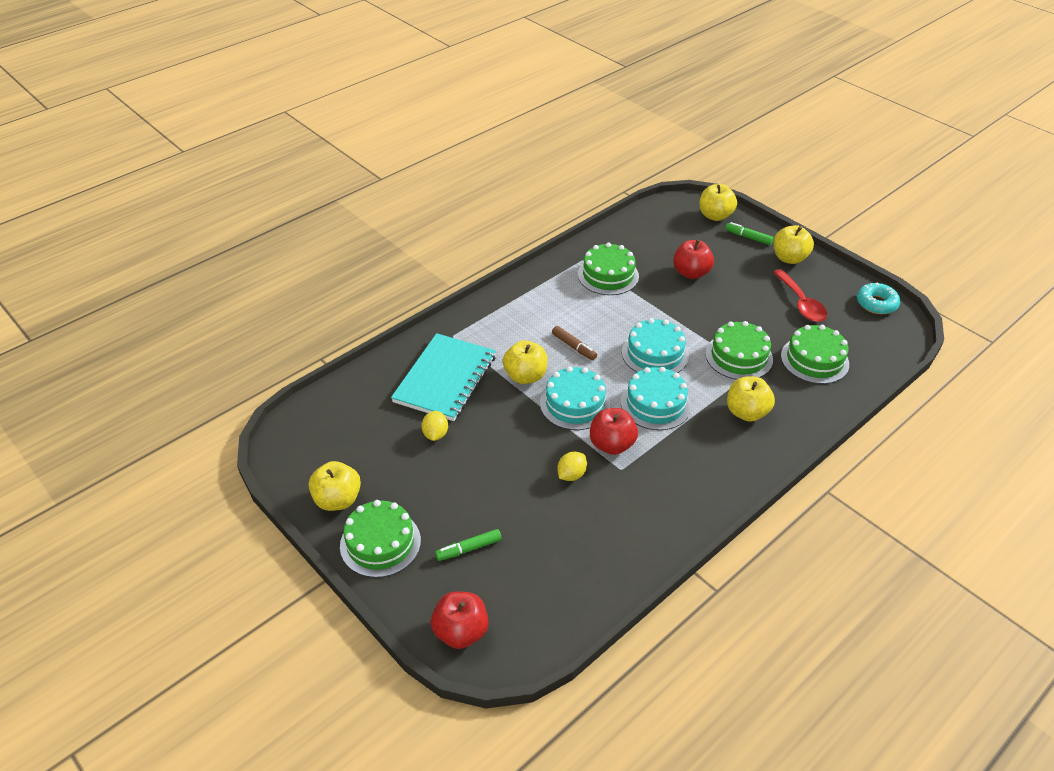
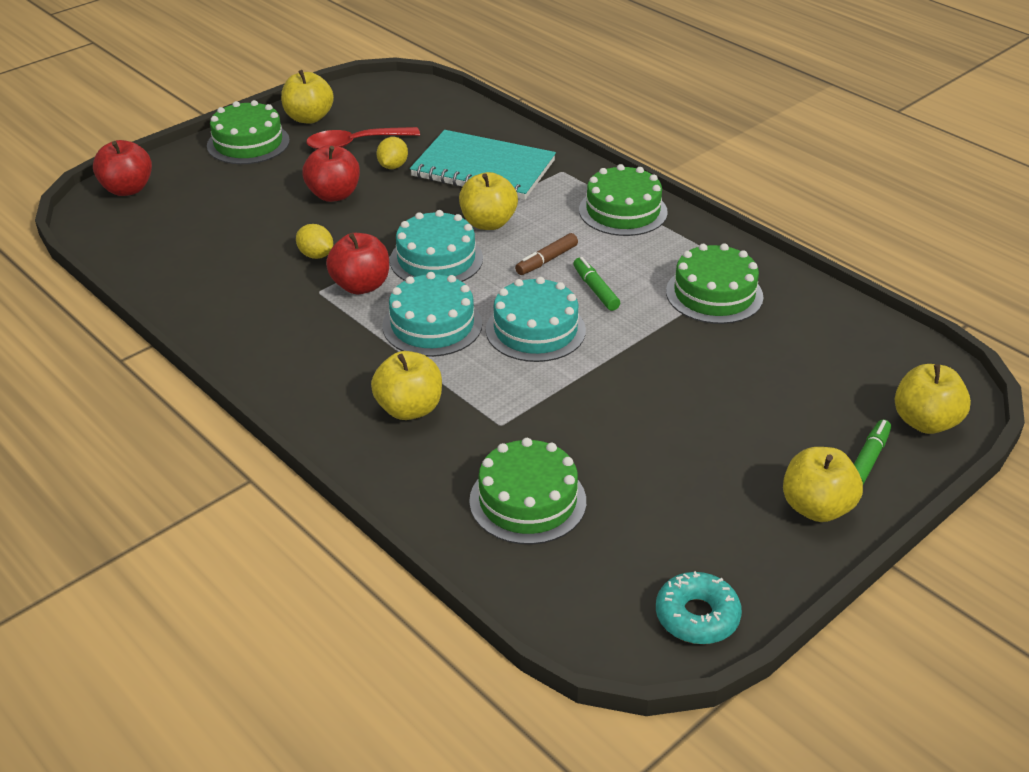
camera: 90 degrees right, 5 degrees down
(435, 434) = (393, 166): yellow lemon -> yellow lemon turned 75 degrees counterclockwise
(468, 549) = (226, 191): green marker -> green marker (595, 289)
(691, 273) = (740, 379): red apple -> red apple (334, 195)
(739, 356) = (533, 413): green cake -> green cake (623, 211)
(801, 303) = (680, 505): red spoon -> red spoon (355, 144)

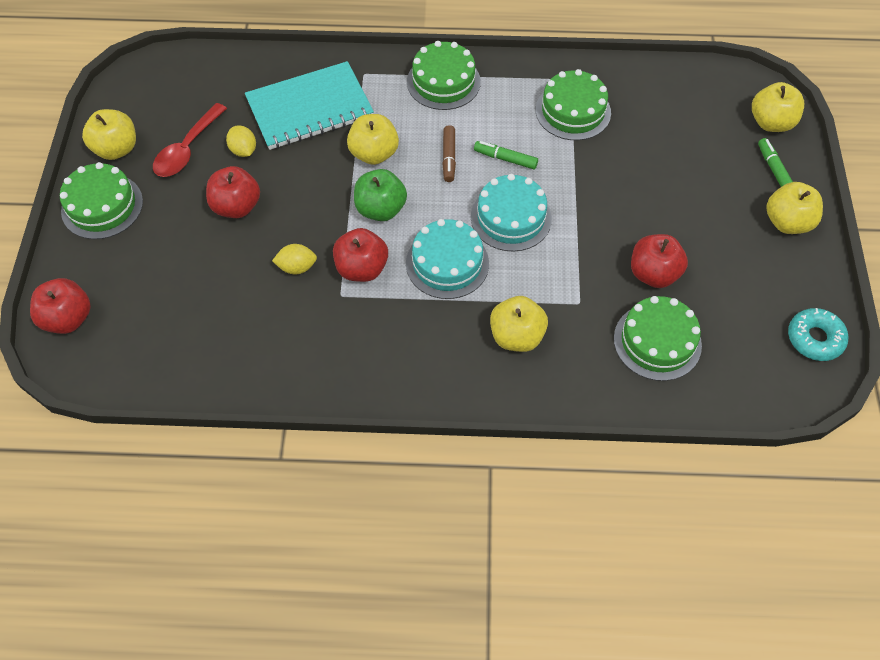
camera: 45 degrees left, 20 degrees up
(436, 259) = (380, 209): turquoise cake -> green apple
(605, 451) = (653, 274): none -> red apple

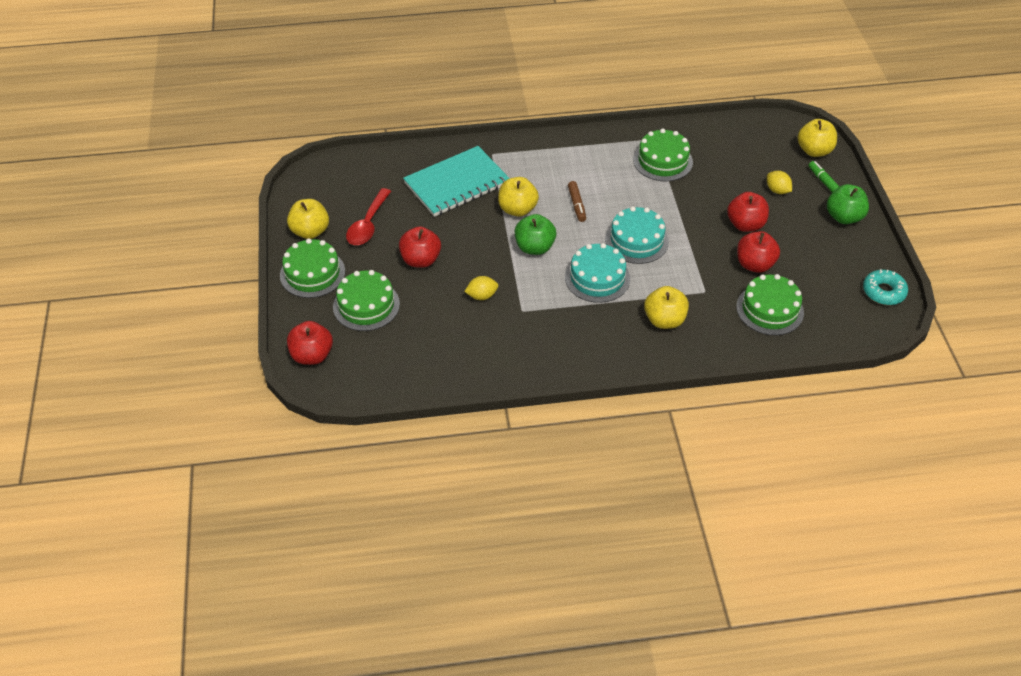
camera: 10 degrees left, 10 degrees down
(243, 150) = (413, 220): yellow lemon -> yellow lemon (777, 190)
(362, 268) = (532, 290): red apple -> red apple (745, 225)
(443, 82) = (556, 152): green cake -> green cake (366, 305)
(505, 159) = (620, 200): green marker -> none
(787, 222) = (844, 217): yellow apple -> green apple

